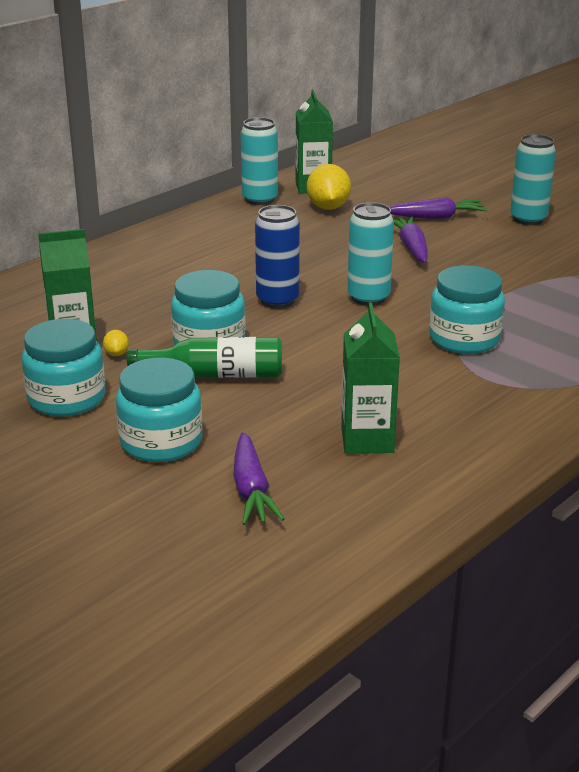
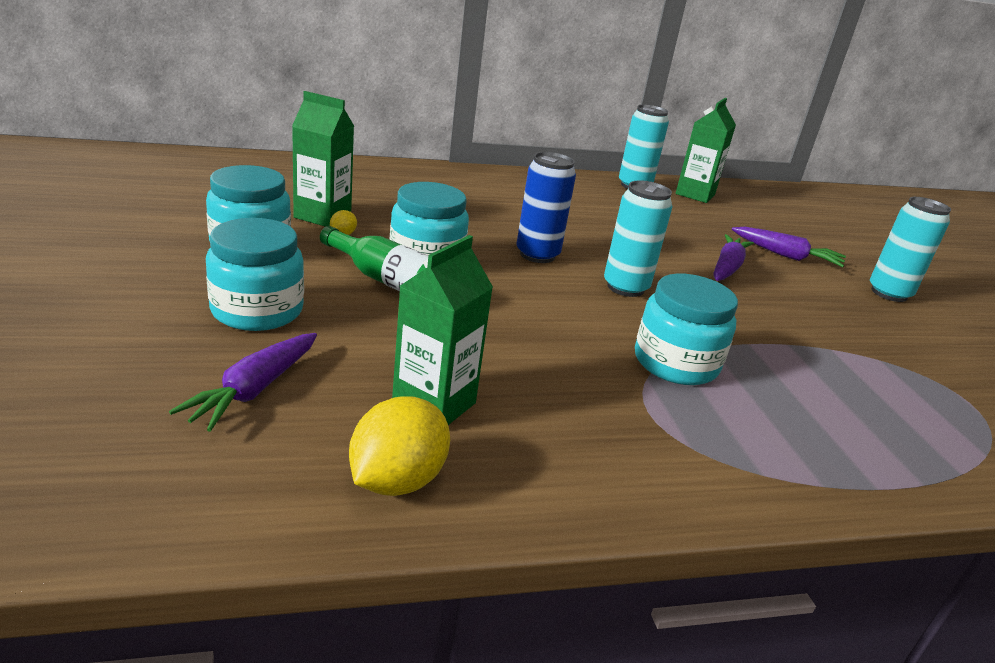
camera: 30 degrees right, 0 degrees up
(328, 207) = (687, 211): yellow lemon -> yellow lemon (397, 480)

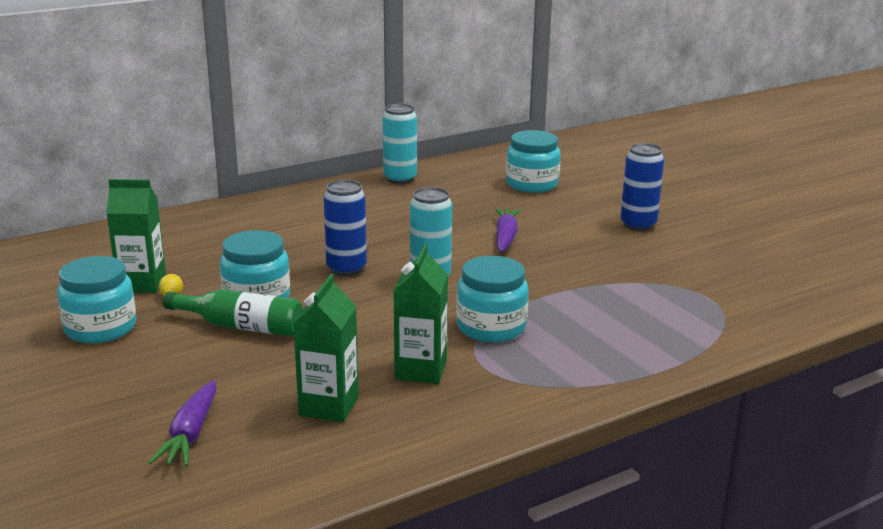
camera: 15 degrees left, 5 degrees down
(257, 310) = (148, 378): turquoise jar -> turquoise jar (532, 184)
(397, 480) = (332, 460): yellow lemon -> none
(695, 194) = (456, 173): green carton -> green carton (420, 370)
(786, 255) = (550, 213): purple carrot -> none
(889, 293) = (638, 225): turquoise can -> blue can

